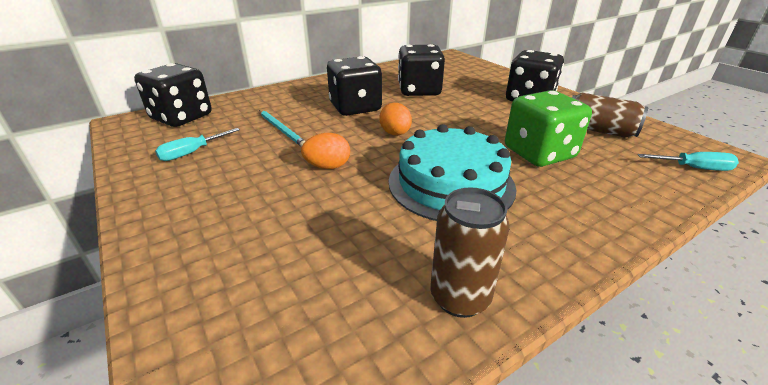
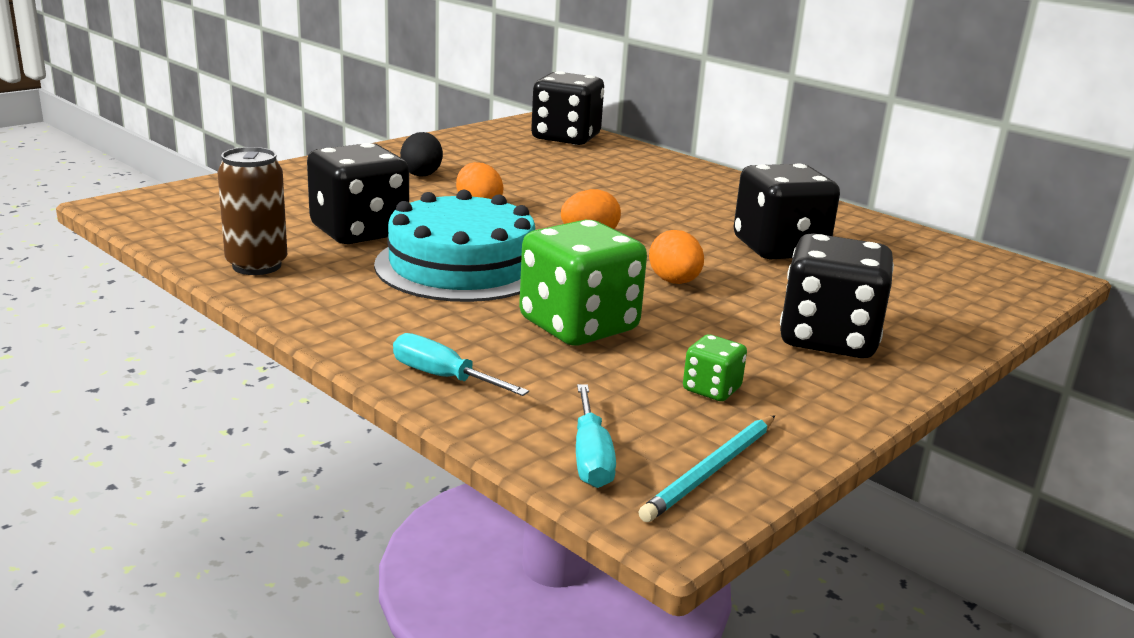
camera: 75 degrees right, 10 degrees down
(192, 152) = (483, 153): turquoise screwdriver -> turquoise screwdriver (443, 377)
(228, 186) = (421, 174): none -> black egg
(282, 130) = (561, 180): turquoise pencil -> turquoise pencil (711, 471)
(355, 107) = (664, 211): black dice -> black dice (359, 232)
(468, 120) = (674, 282): none -> orange egg
(599, 130) = (711, 389): brown can -> green dice

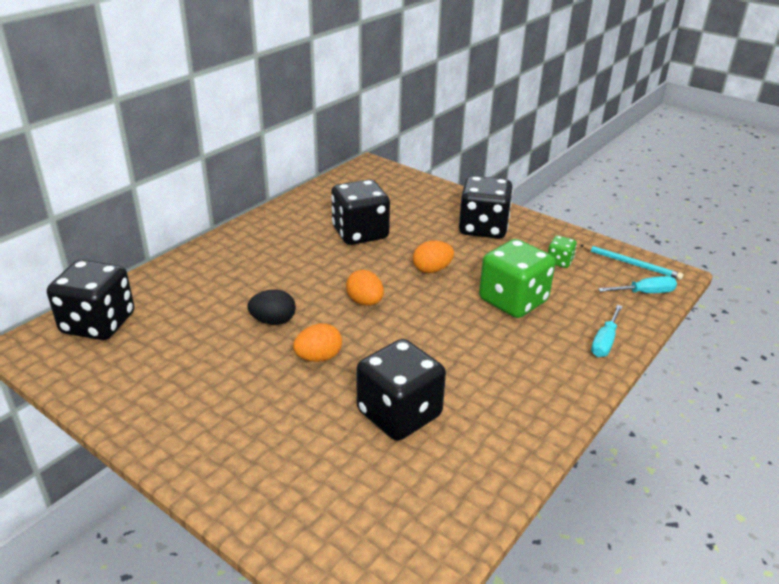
camera: 95 degrees left, 10 degrees up
(257, 266) = (495, 456): brown can -> none
(421, 174) = (231, 401): black egg -> black egg (273, 321)
(461, 266) = (446, 352): turquoise cake -> none

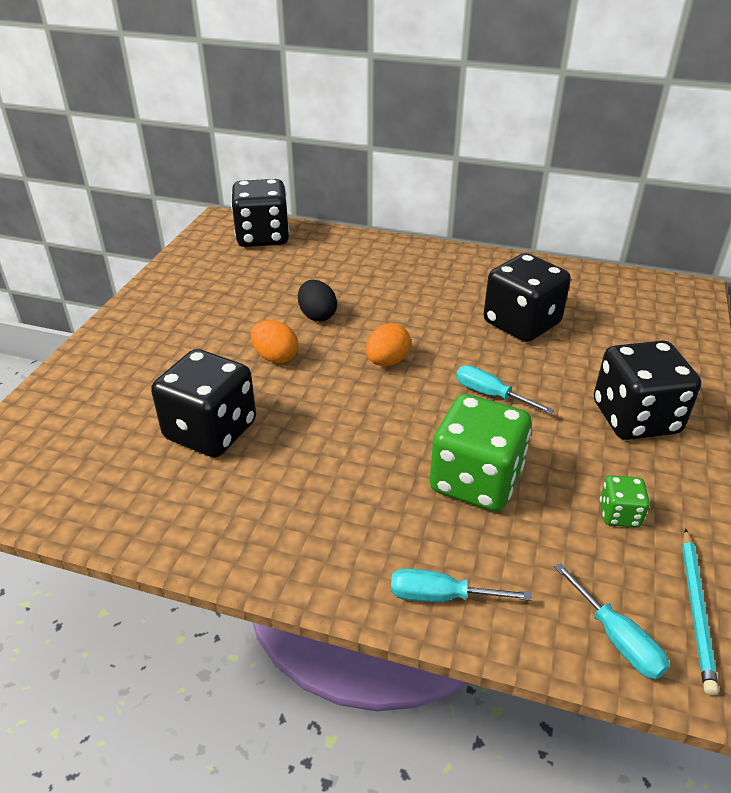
camera: 70 degrees right, 5 degrees up
(432, 270) = (491, 395): orange egg -> turquoise screwdriver

